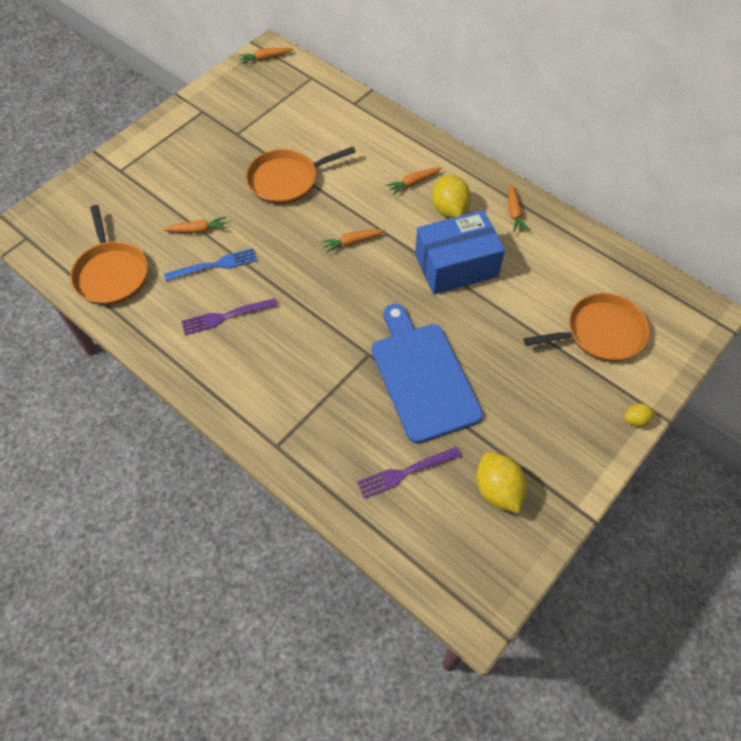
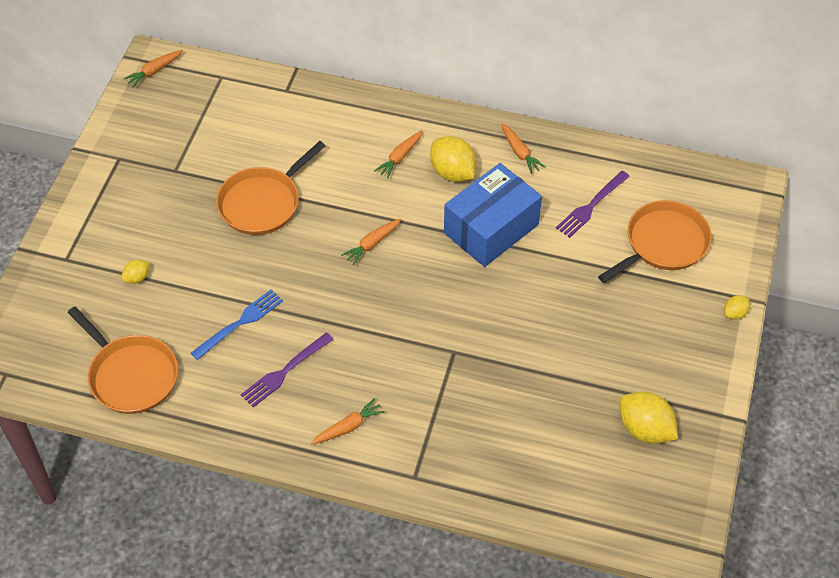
camera: 25 degrees left, 5 degrees down
(161, 202) = (137, 278): none -> yellow lemon
(197, 230) = (197, 293): orange carrot -> orange carrot (348, 427)
(405, 472) = (552, 449): purple fork -> purple fork (591, 206)
(422, 377) = (518, 352): blue cutting board -> none

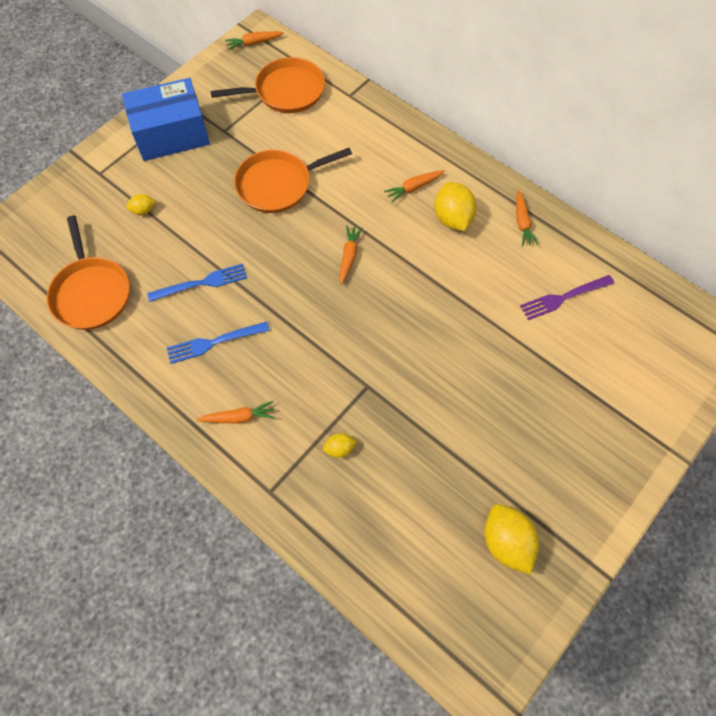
camera: 25 degrees right, 10 degrees up
(285, 371) = (214, 342): purple fork -> blue fork
(372, 244) = (349, 256): orange carrot -> orange carrot turned 120 degrees clockwise
(491, 229) = (460, 283): blue box -> blue box (171, 134)
(663, 243) = (615, 361): orange pan -> orange pan (286, 91)
(735, 313) = (653, 461): yellow lemon -> yellow lemon (339, 449)

